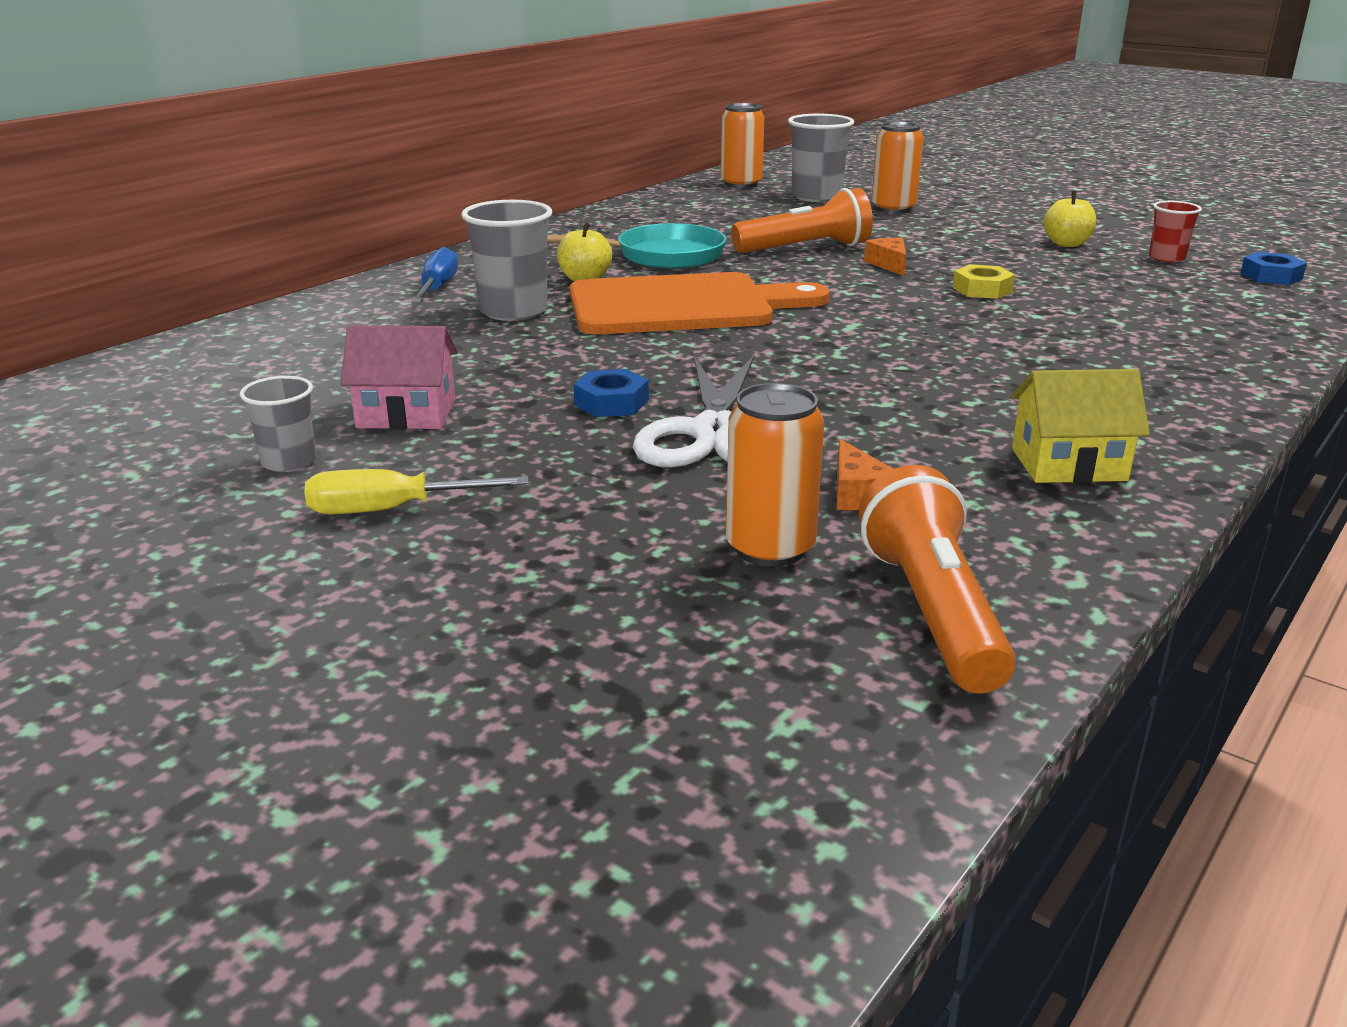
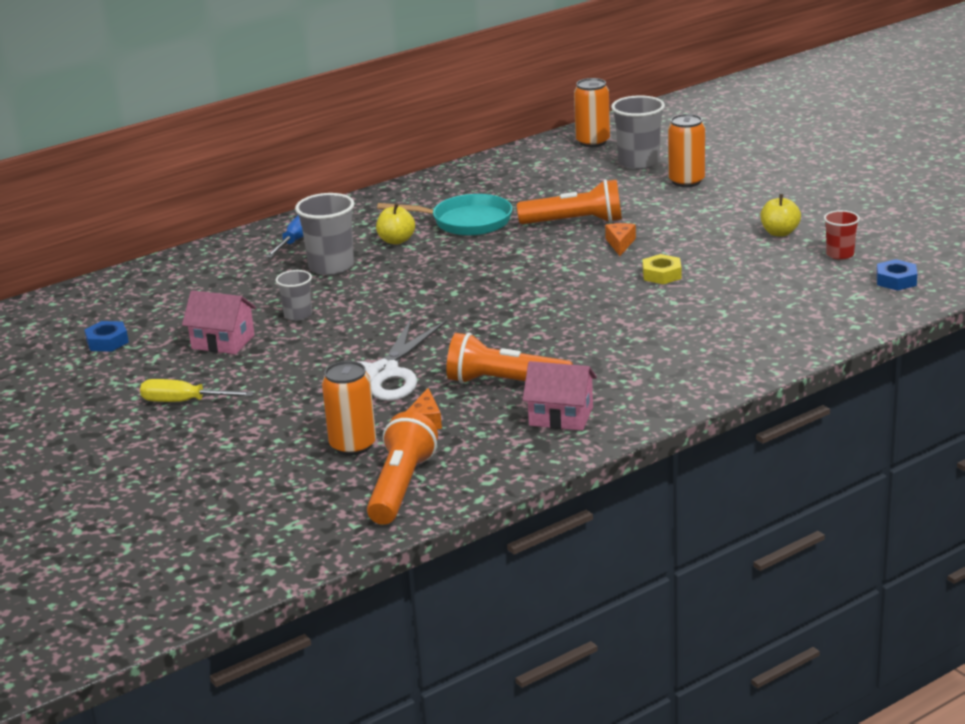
camera: 20 degrees right, 0 degrees up
(289, 462) = (147, 367): grey cup -> grey cup (298, 315)
(611, 402) = (340, 346): blue nut -> blue nut (107, 342)
(681, 306) = (441, 271): orange cutting board -> none
(925, 427) = (505, 383): none -> orange flashlight
(1068, 464) = (561, 416): yellow house -> pink house

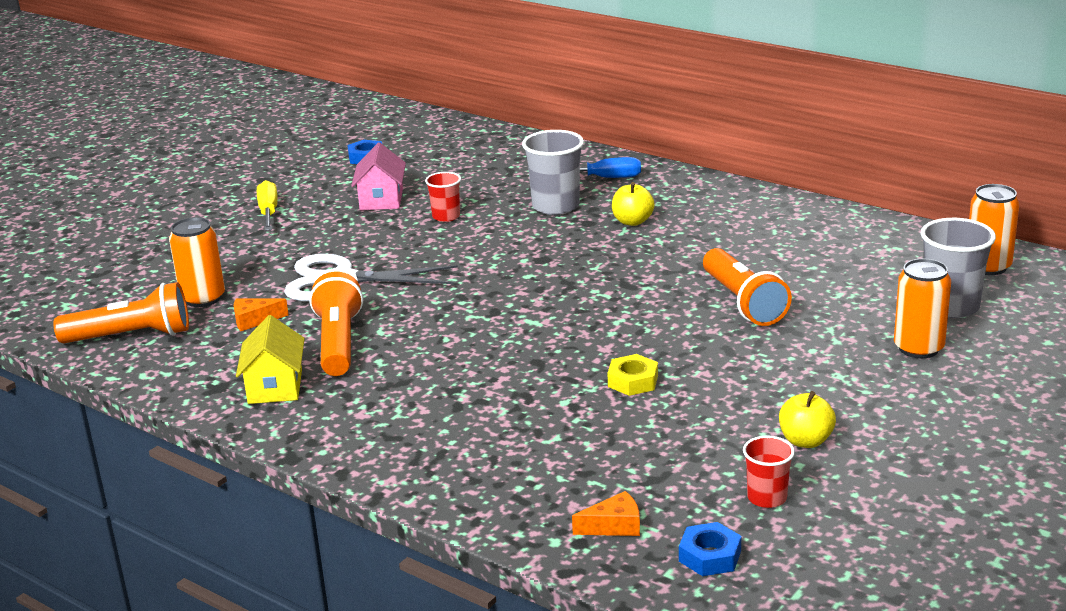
camera: 70 degrees right, 0 degrees up
(298, 315) = (446, 216): grey cup -> red cup
(466, 222) = (701, 245): turquoise pan -> none
(561, 416) = (275, 386): pink house -> yellow house
(620, 244) = (701, 340): orange cheese -> orange cheese (614, 526)

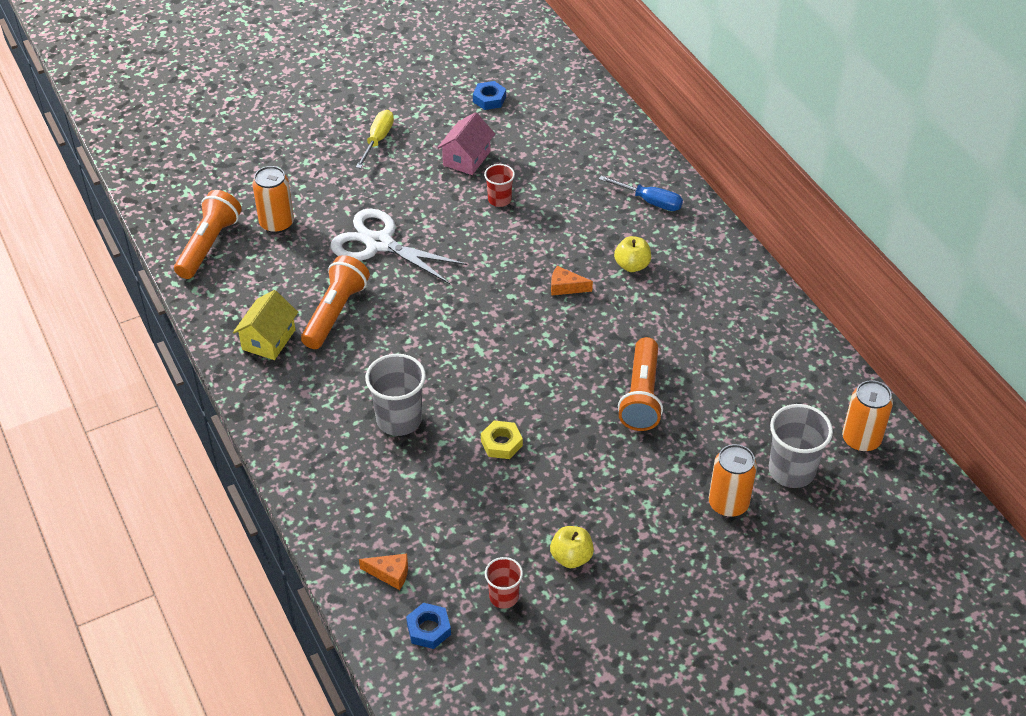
camera: 25 degrees right, 20 degrees up
(131, 336) = (209, 245): orange flashlight -> orange flashlight turned 90 degrees counterclockwise
(254, 320) = (296, 263): orange cheese -> orange cheese (565, 287)
(555, 206) = (588, 221): grey cup -> grey cup (399, 419)

